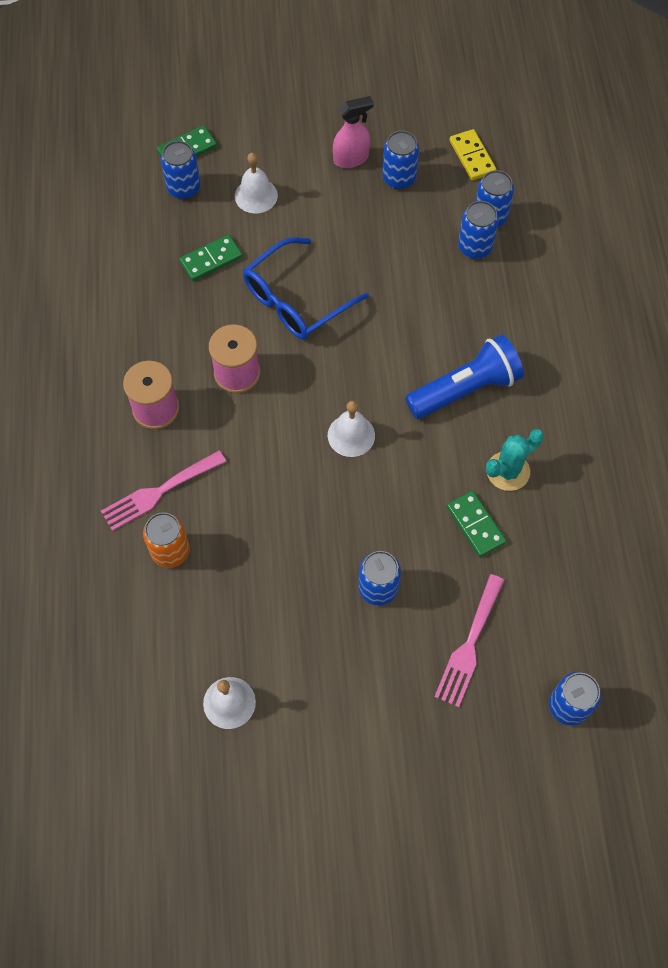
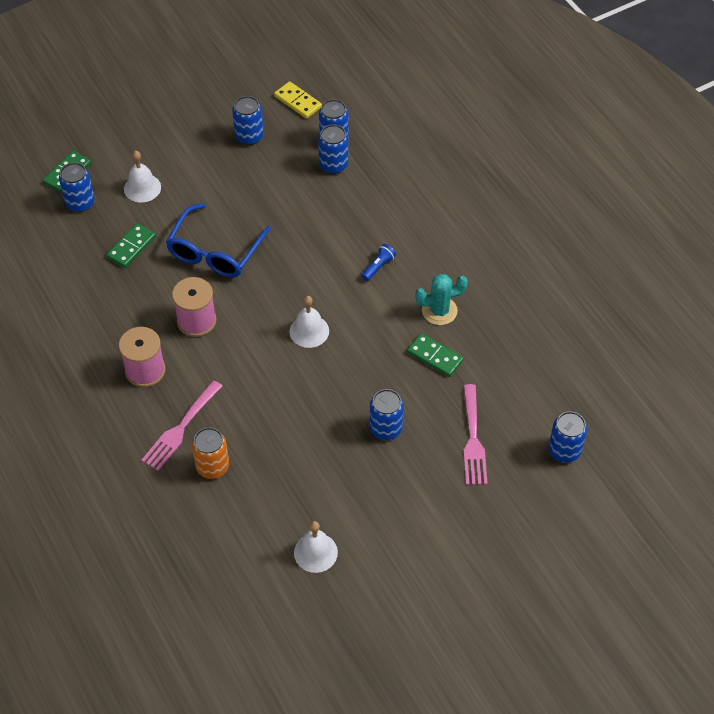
camera: 25 degrees left, 10 degrees down
(351, 158) = (204, 135): pink spray bottle -> none
(465, 389) = (378, 266): blue flashlight -> blue flashlight, size x0.43
(508, 471) = (439, 311): turquoise cactus -> turquoise cactus turned 45 degrees clockwise

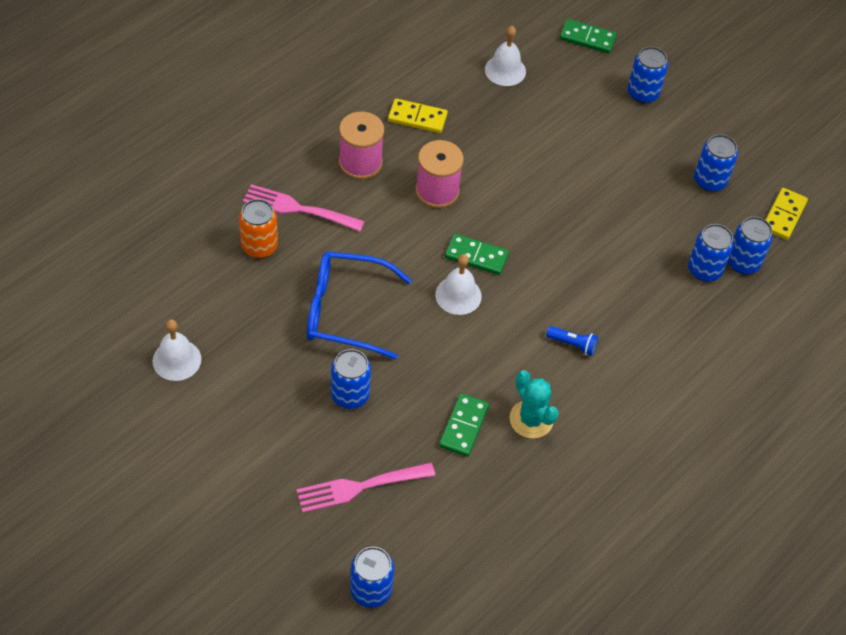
camera: 70 degrees right, 0 degrees up
(80, 203) = (553, 58): blue can -> blue can (643, 93)
(110, 317) = (417, 118): none -> yellow domino
(131, 247) = (512, 114): green domino -> green domino (476, 256)
(142, 188) = (595, 104): white bell -> white bell (505, 70)
(215, 251) = (534, 186): blue glasses -> blue glasses (346, 311)

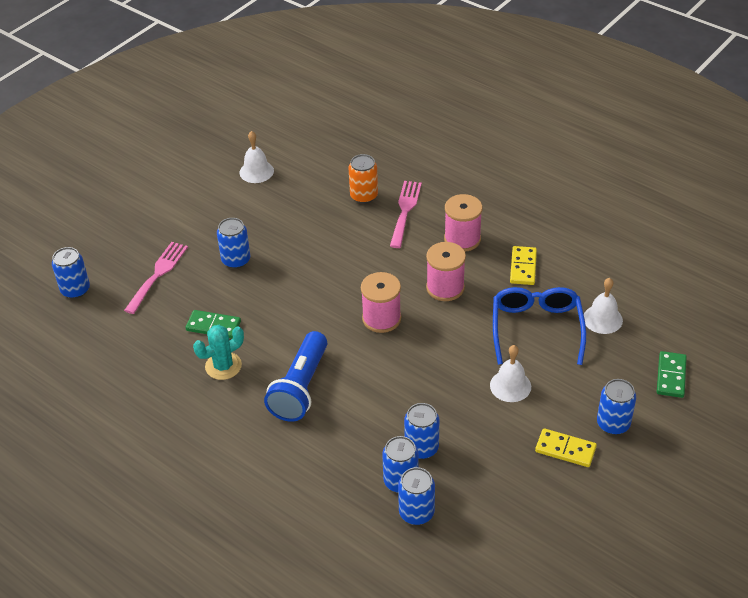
camera: 90 degrees right, 10 degrees down
(346, 311) = (312, 249): blue glasses -> blue glasses (536, 328)
(359, 487) = (158, 274): pink fork -> pink fork turned 45 degrees clockwise
(458, 295) = (339, 311): white bell -> white bell (510, 386)
(476, 256) = (381, 318): green domino -> pink spool
(573, 344) = (300, 388): blue flashlight -> blue flashlight, size x2.31
(710, 181) = (514, 483): blue can -> blue can (421, 448)
(783, 215) = (486, 548): yellow domino -> yellow domino (565, 449)

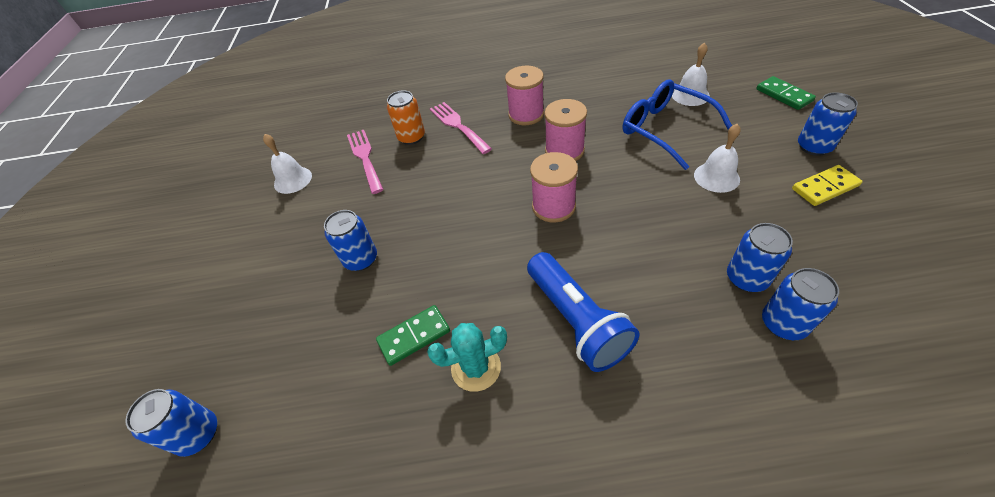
camera: 40 degrees left, 5 degrees up
(158, 274) = (290, 335): pink fork -> pink fork (365, 158)
(223, 366) = (476, 367): turquoise cactus -> turquoise cactus turned 60 degrees clockwise
(416, 512) = (841, 339): blue can -> none
(523, 267) = (593, 102): yellow domino -> none

